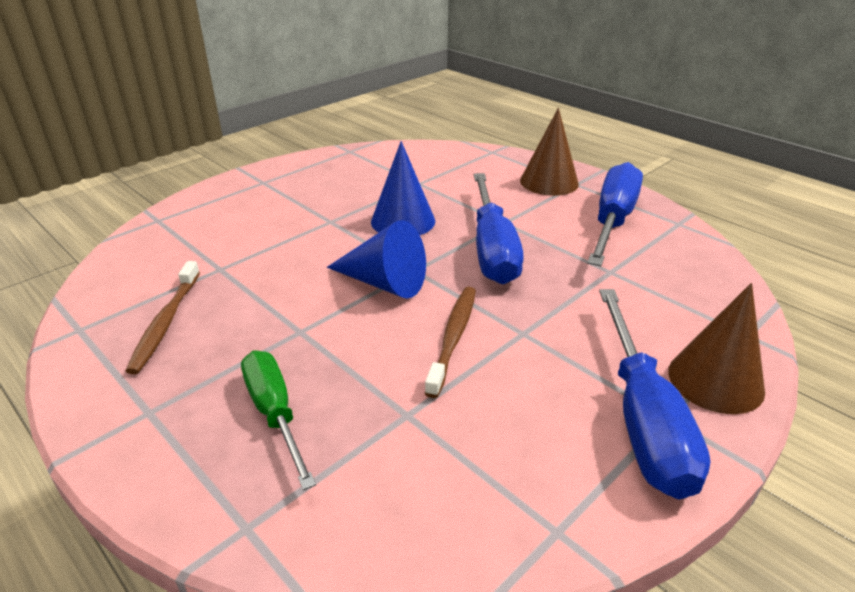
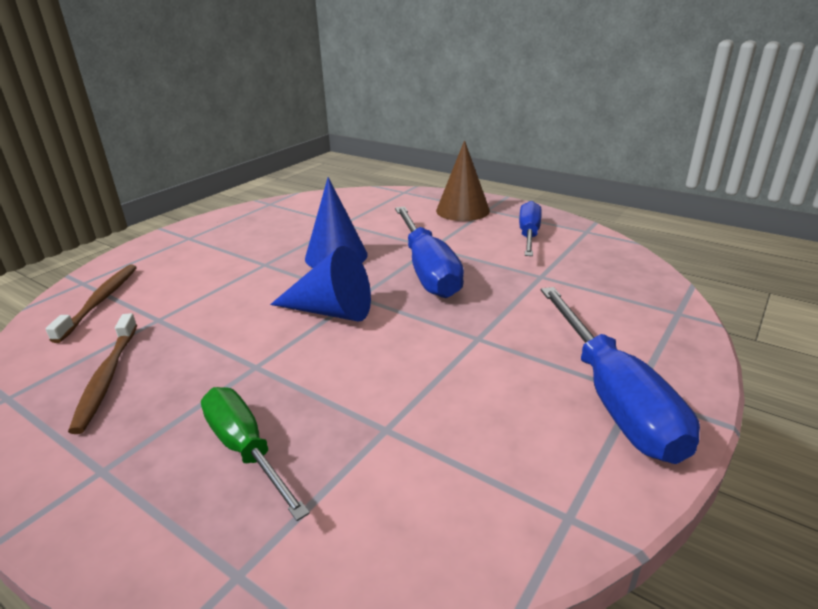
camera: 10 degrees left, 5 degrees down
(453, 337) = (412, 351): brown toothbrush -> brown toothbrush (101, 301)
(612, 220) = (528, 235): blue screwdriver -> blue screwdriver, size x0.65
(715, 380) = (665, 354): brown cone -> none

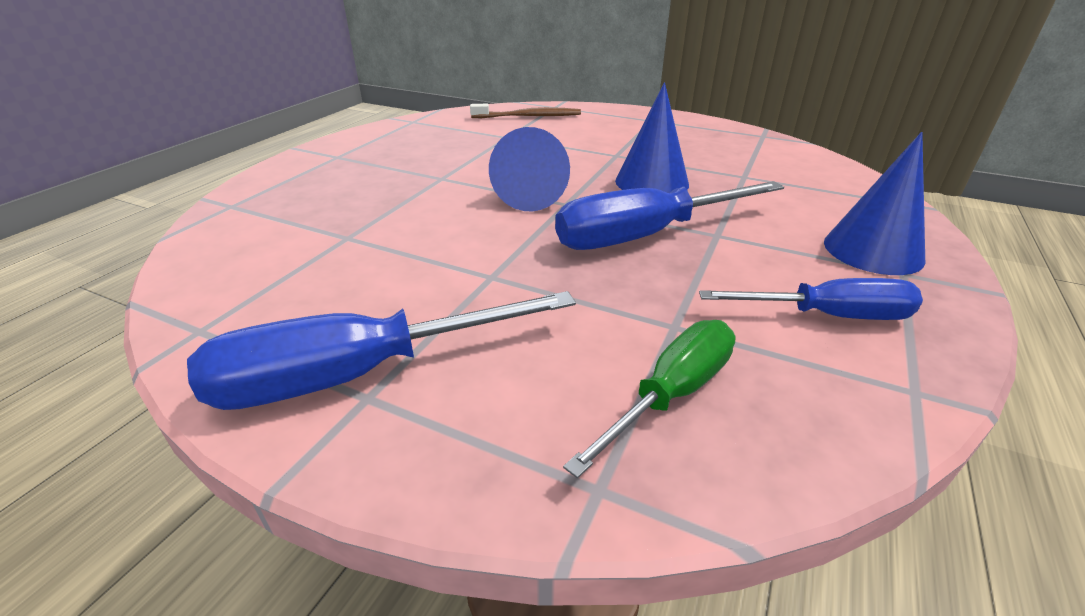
camera: 80 degrees right, 5 degrees up
(107, 378) = (429, 138): brown toothbrush -> none
(245, 449) = (340, 190): green screwdriver -> green screwdriver (671, 394)
(462, 210) = (873, 250): brown cone -> blue cone

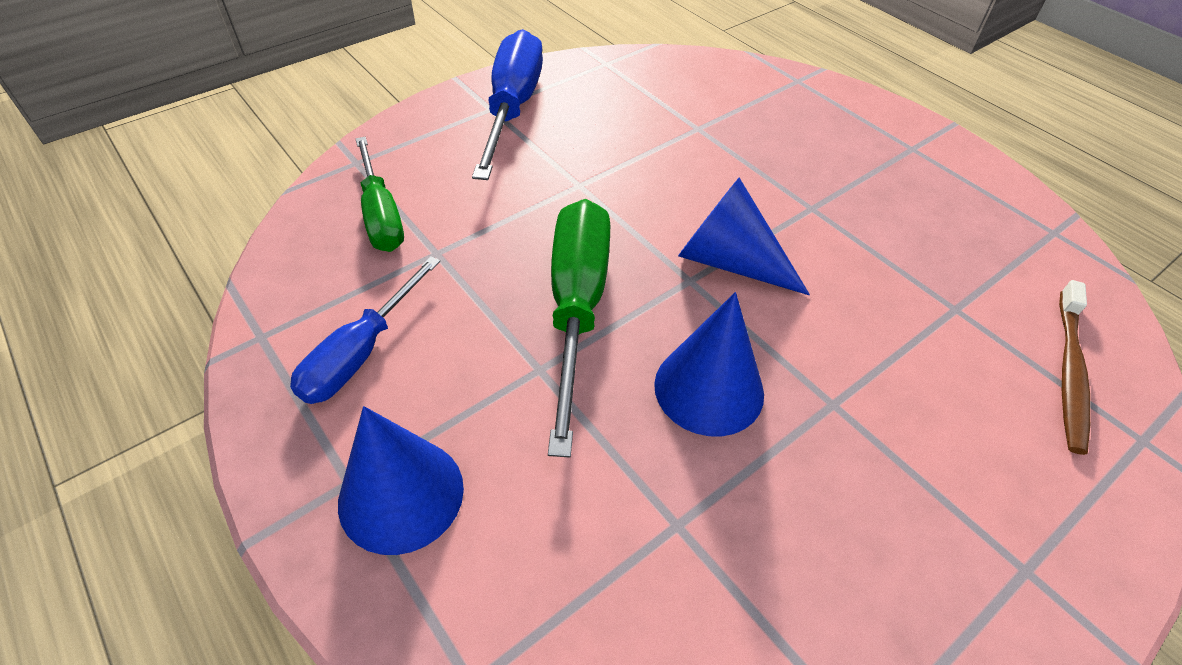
camera: 115 degrees right, 15 degrees up
(646, 235) = (576, 307): blue screwdriver -> green screwdriver

